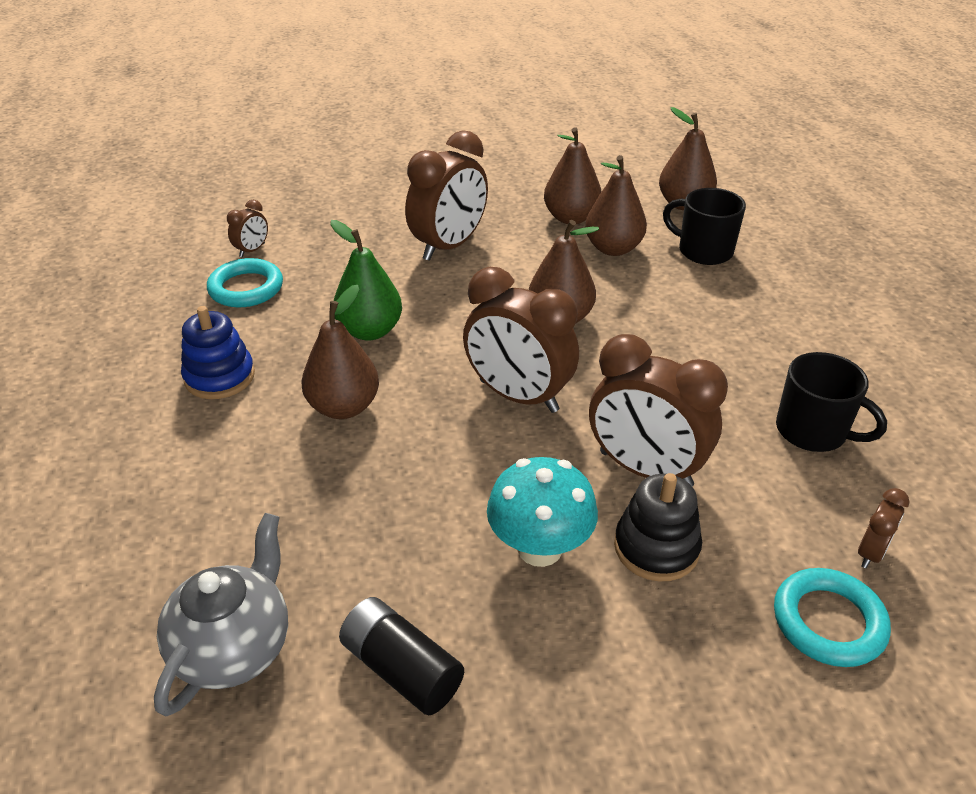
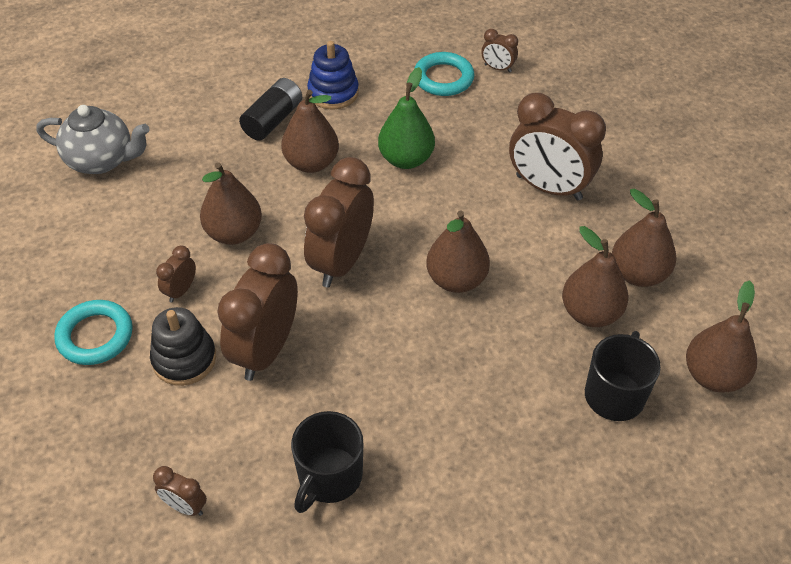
camera: 80 degrees right, 10 degrees up
(401, 668) = (85, 234): black battery -> black battery (273, 120)
(447, 488) = (234, 233): none -> brown pear
(539, 548) = (181, 291): turquoise mushroom -> brown clock
(828, 622) = (117, 468): turquoise ring -> turquoise ring (95, 336)

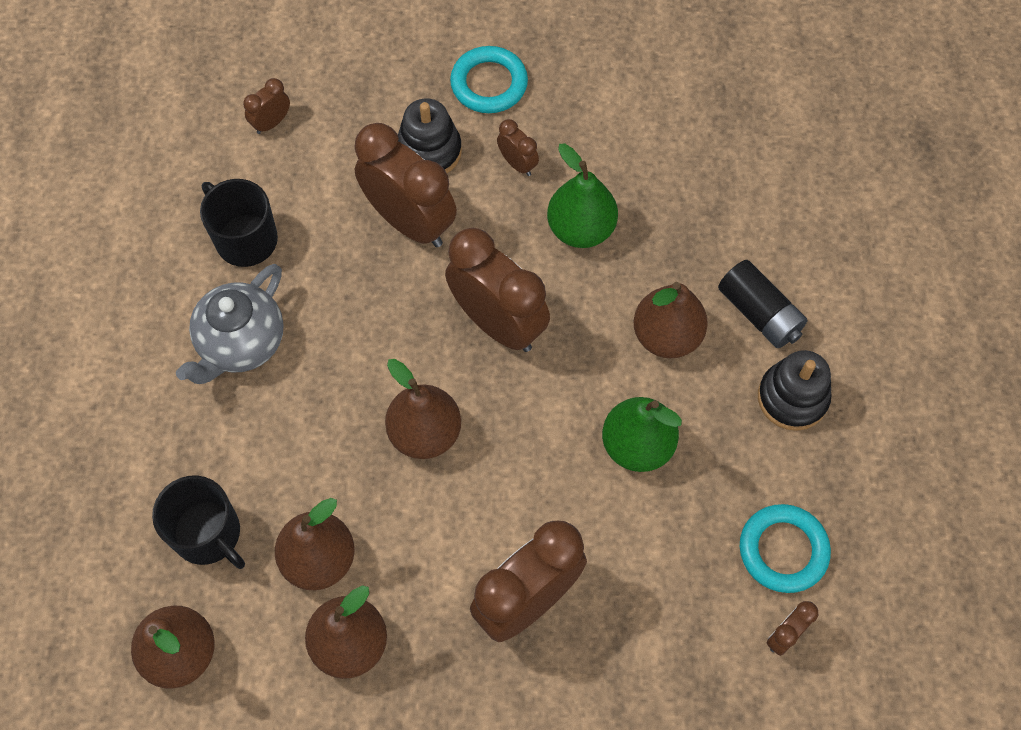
camera: 110 degrees right, 15 degrees up
(102, 160) = (742, 123): grey teapot -> grey teapot (241, 343)
(234, 233) = (581, 229): brown pear -> green pear
(333, 93) = (792, 398): blue stacking toy -> black stacking toy

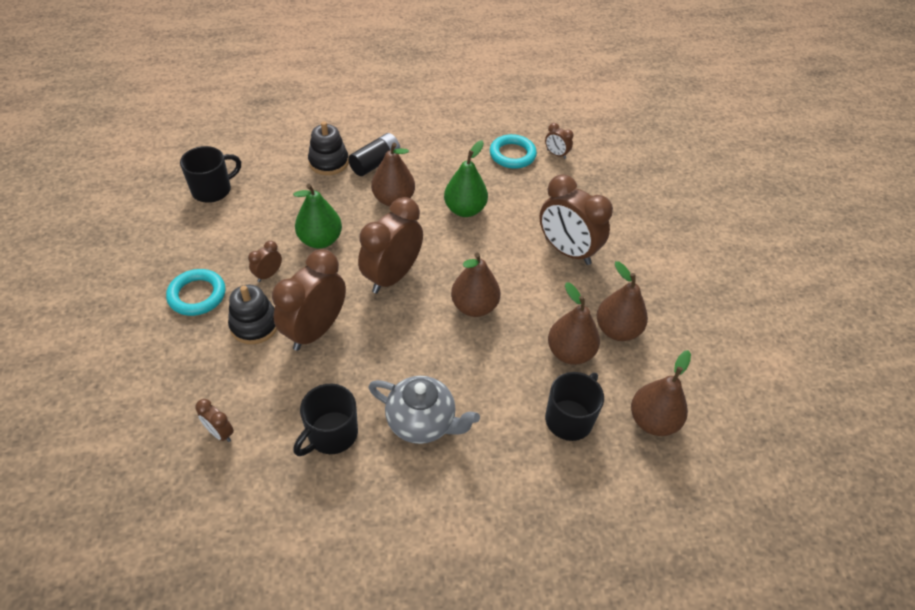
camera: 100 degrees left, 15 degrees down
(697, 87) = (213, 190): none -> black mug
(792, 398) = (426, 151): black stacking toy -> black stacking toy (328, 162)

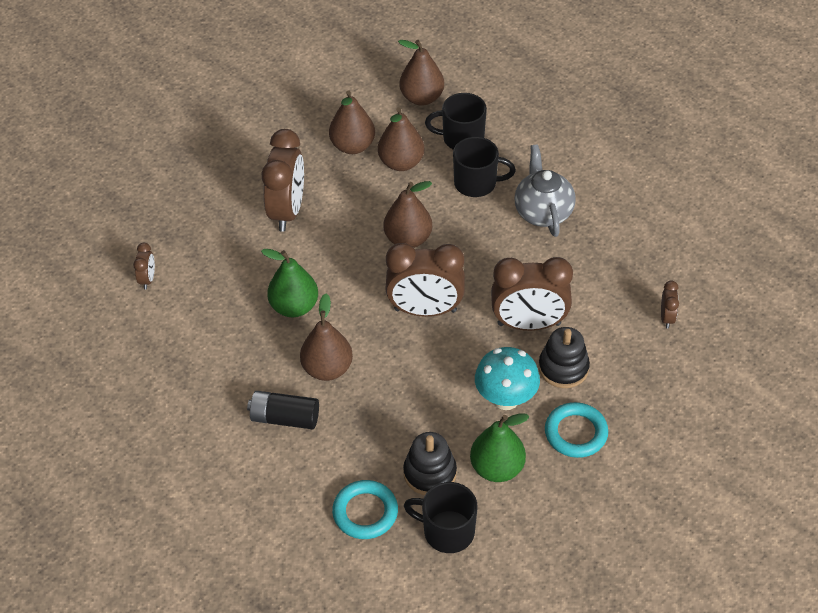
camera: 120 degrees left, 0 degrees up
(268, 275) = (506, 398): brown clock -> turquoise mushroom
(320, 240) = (431, 390): green pear -> green pear (497, 468)
(328, 162) = (318, 460): black stacking toy -> black stacking toy (430, 473)
(331, 434) = (602, 255): black mug -> black mug (476, 183)
(512, 155) = (177, 313): turquoise ring -> turquoise ring (365, 512)

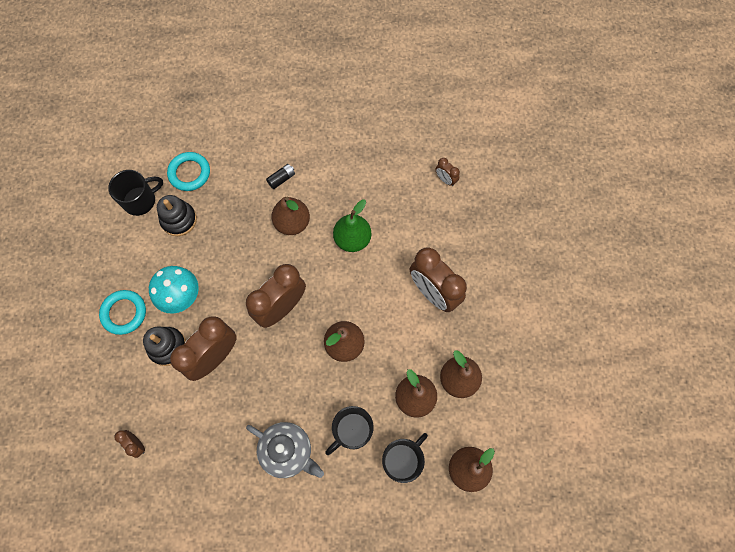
camera: 130 degrees right, 20 degrees up
(284, 418) = (281, 179): black battery -> black battery, size x0.61
(497, 468) = (147, 254): green pear -> none

